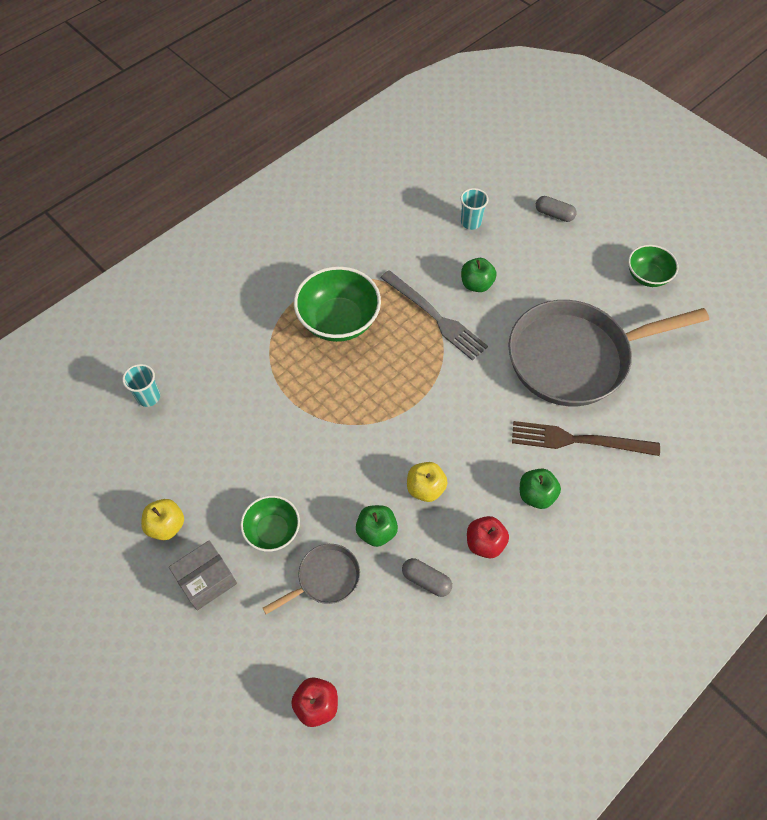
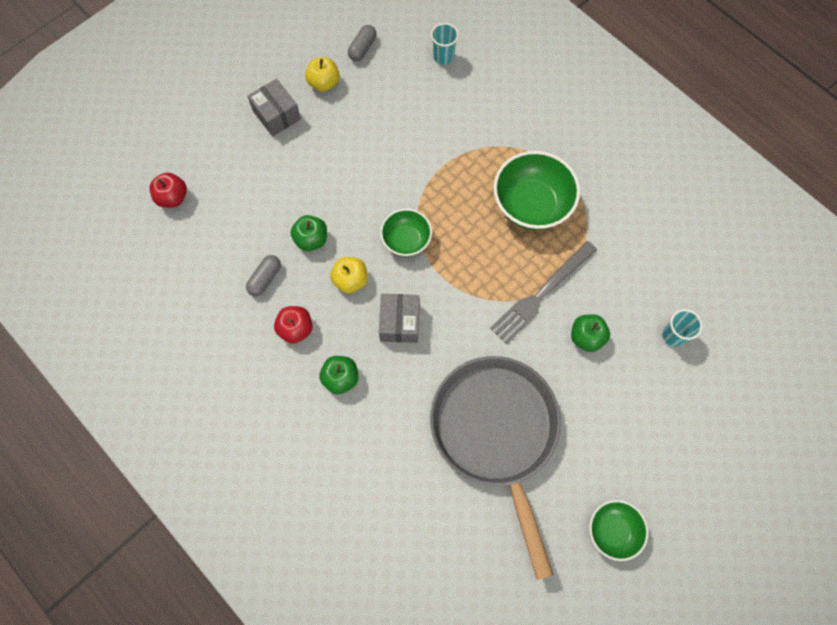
camera: 90 degrees right, 10 degrees up
(273, 531) = (316, 159): green bowl -> green bowl (406, 240)
(325, 578) = (272, 200): grey pan -> none
(471, 440) = (399, 323): none -> grey box
(554, 214) = (696, 431): grey capsule -> grey capsule (362, 48)
(578, 440) = (398, 425): brown fork -> none

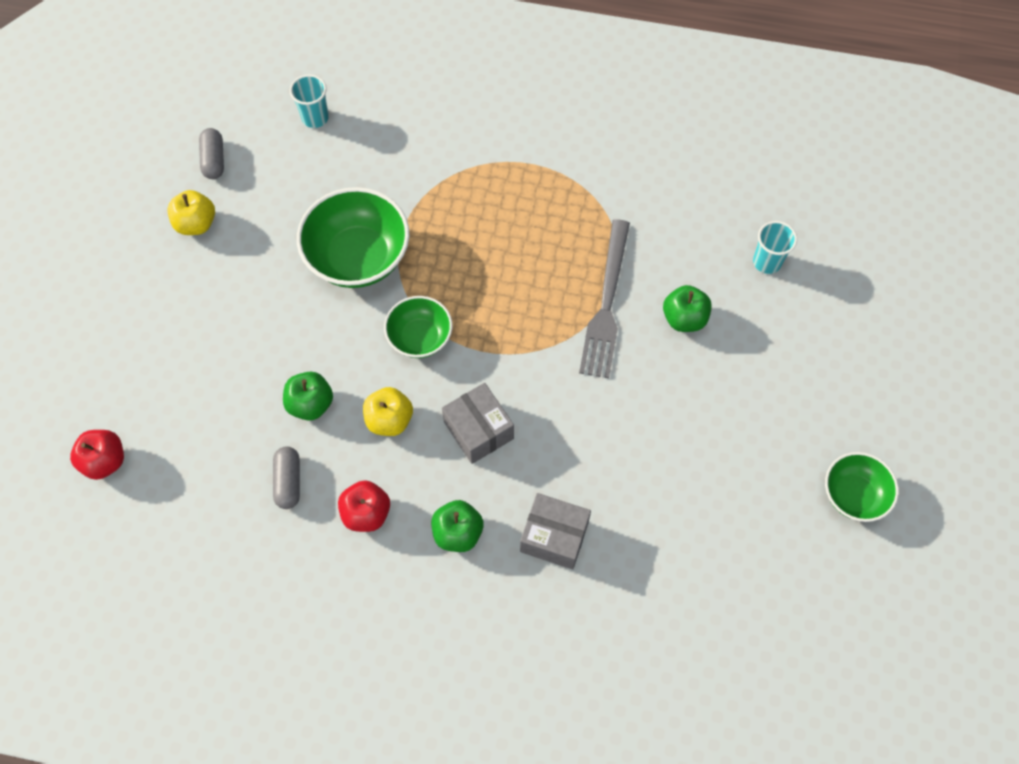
camera: 35 degrees left, 5 degrees down
(277, 115) = (165, 291): grey box -> grey box (554, 536)
(496, 433) = (667, 477): grey pan -> none
(531, 204) = (527, 217): green bowl -> green bowl (358, 257)

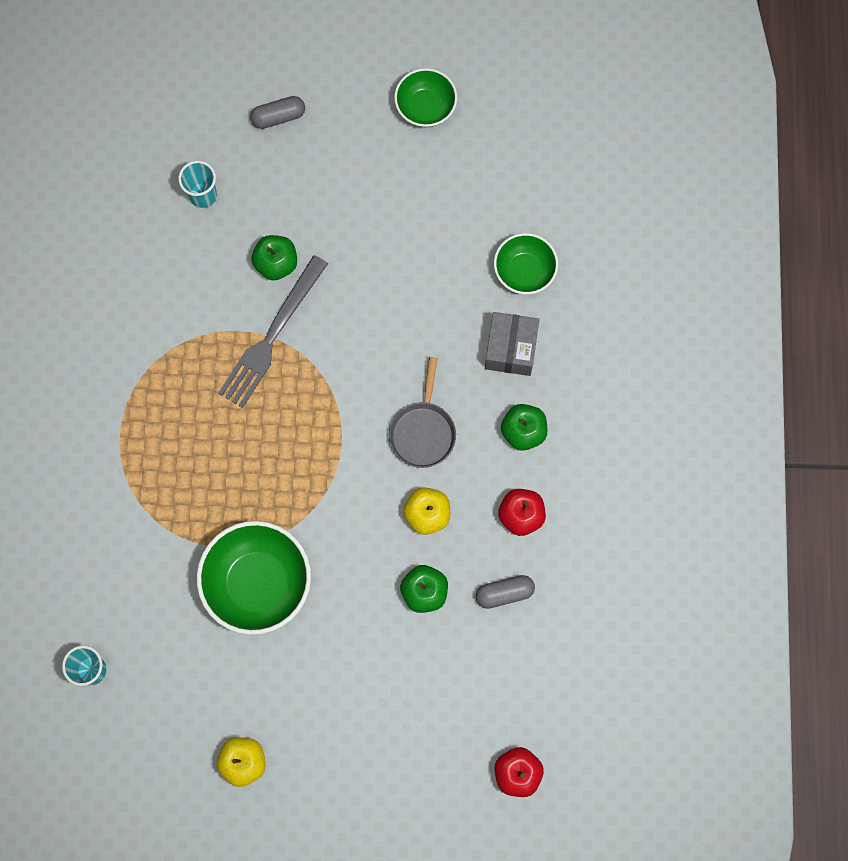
camera: 100 degrees left, 10 degrees up
(214, 160) = (161, 766): grey capsule -> grey capsule (278, 117)
(420, 338) = (337, 504): green bowl -> green bowl (524, 271)
(478, 430) = (423, 431): grey box -> grey pan
(606, 304) = (272, 336): grey fork -> grey fork turned 120 degrees clockwise

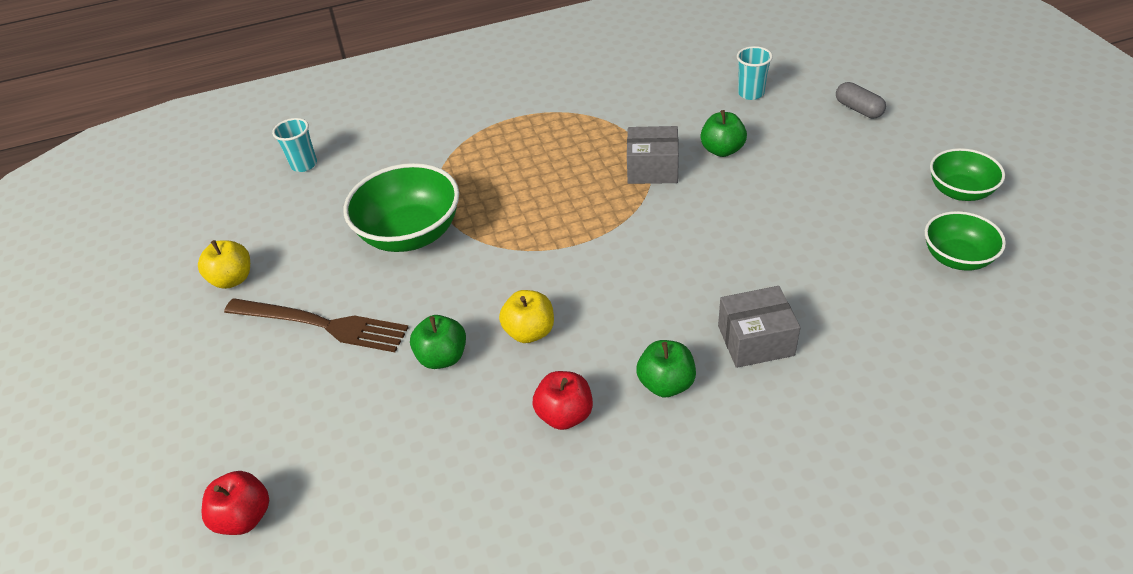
camera: 75 degrees right, 30 degrees down
(272, 336) = (652, 169): grey fork -> grey box
(341, 687) = (321, 324): none -> brown fork
(423, 431) = (619, 299): grey pan -> none
(504, 593) = (465, 430): grey capsule -> none
(524, 271) = (852, 323): green bowl -> green bowl (957, 258)

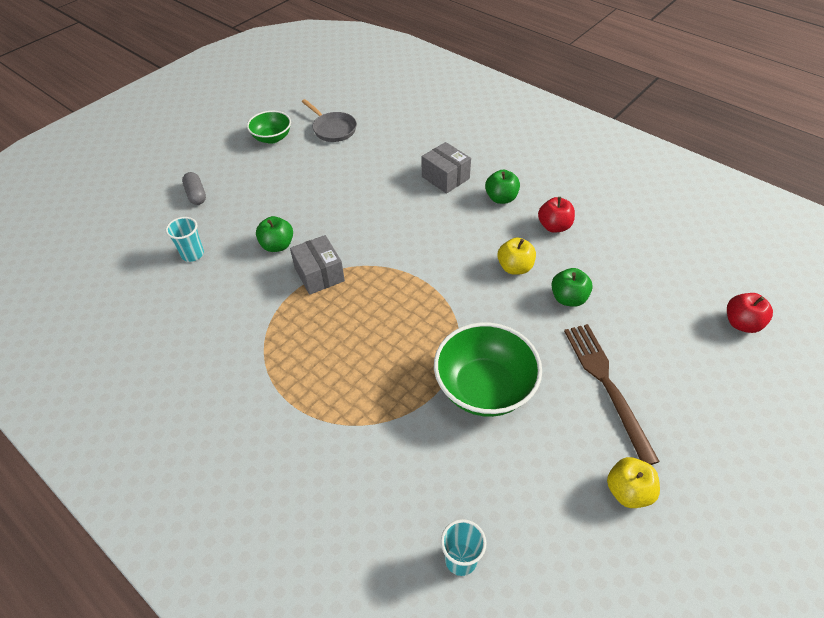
camera: 125 degrees left, 5 degrees up
(858, 109) = (196, 194): grey capsule -> grey capsule turned 45 degrees counterclockwise
(957, 258) = (333, 129): green bowl -> grey pan

